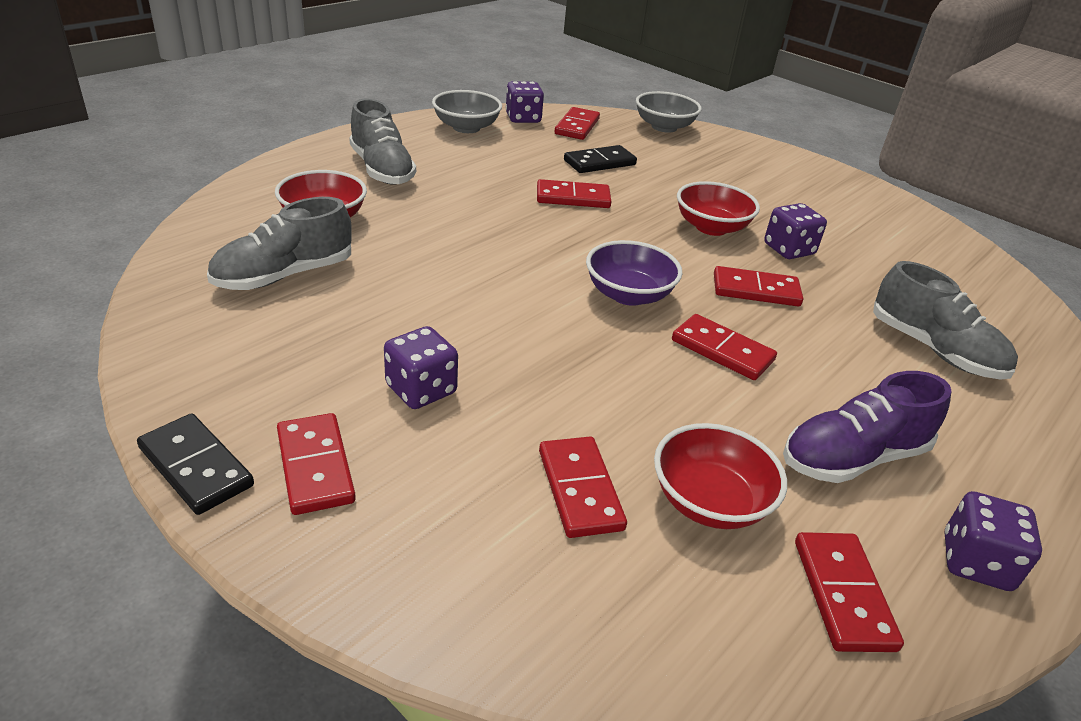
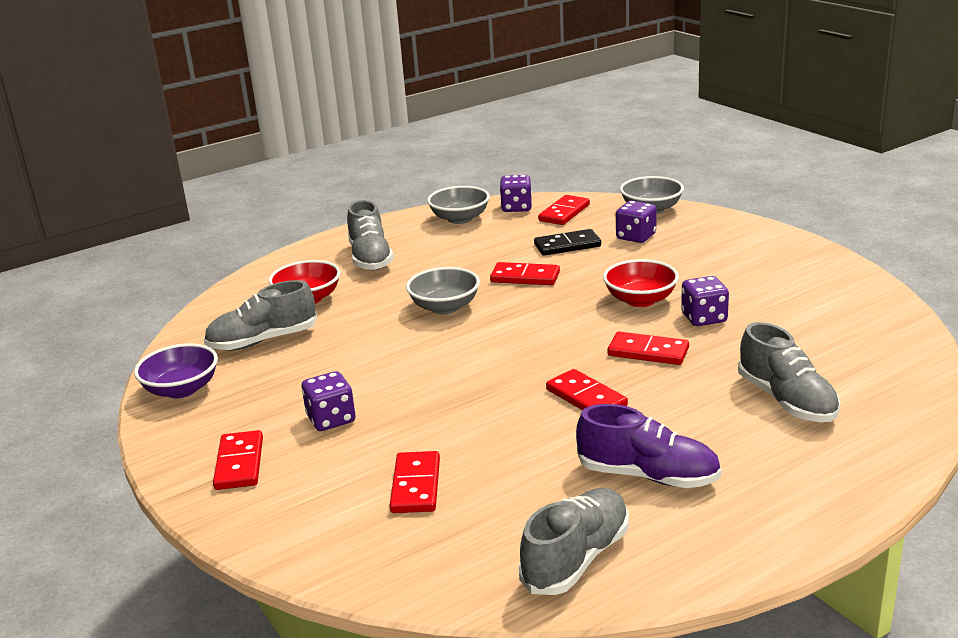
camera: 20 degrees right, 10 degrees down
(196, 467) = (164, 460): black domino -> none
(499, 232) = (445, 307): none -> grey bowl
(628, 294) = (530, 355): purple bowl -> purple bowl (181, 389)
(709, 501) = (510, 498): red bowl -> none
(843, 594) = (576, 558): red domino -> grey shoe
(853, 457) = (648, 476): purple shoe -> purple shoe turned 150 degrees counterclockwise
(975, 562) = (700, 547): purple dice -> purple dice (636, 237)

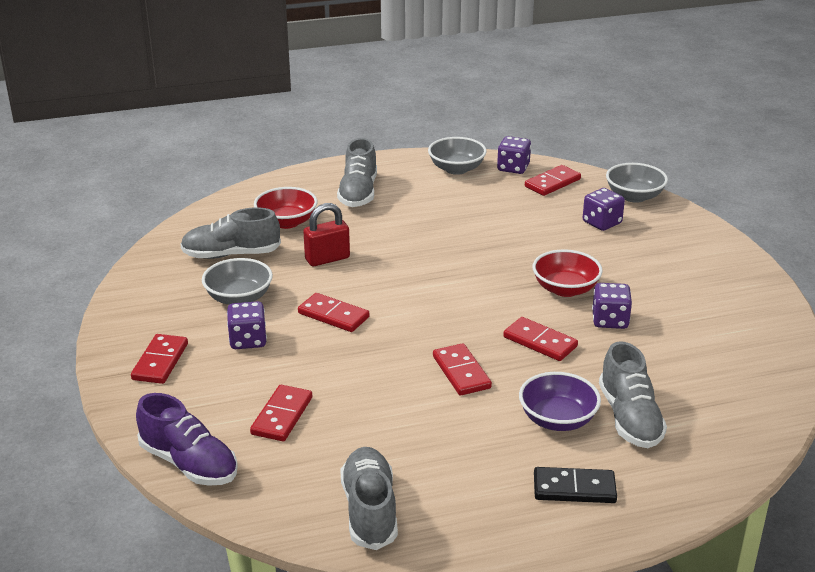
camera: 15 degrees right, 5 degrees up
(181, 389) = (148, 284): purple bowl -> purple bowl (557, 419)
(373, 323) = (327, 259): none -> red padlock
(445, 307) = (394, 257): grey bowl -> grey bowl (239, 298)
(525, 277) = (478, 242): red domino -> red domino (333, 315)
(567, 245) = (535, 218): black domino -> black domino (574, 488)
(576, 558) = (369, 510): grey shoe -> grey shoe turned 60 degrees counterclockwise
(648, 476) = (469, 456): purple shoe -> purple shoe (189, 463)

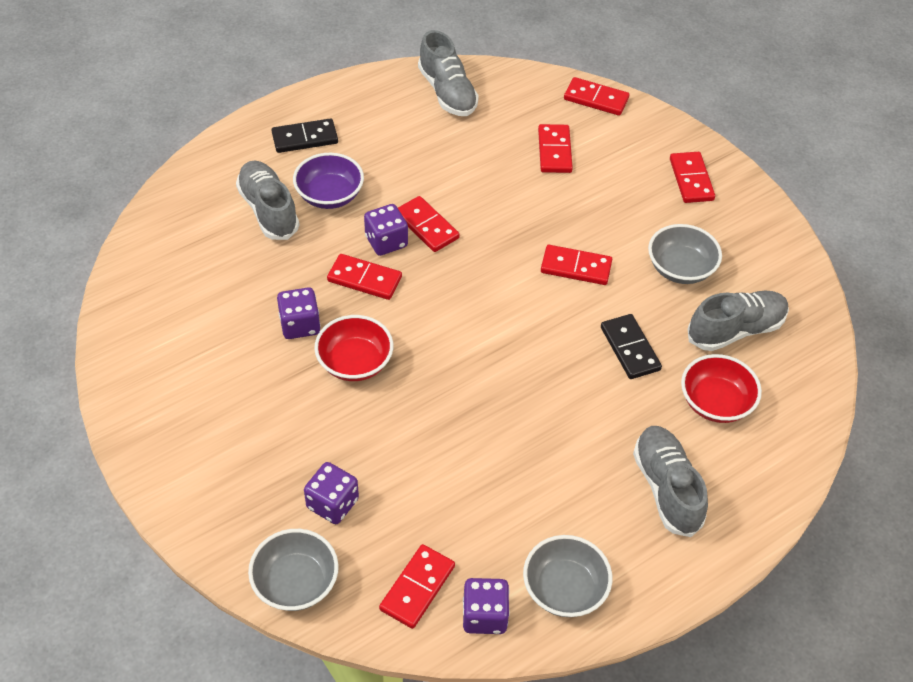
camera: 160 degrees right, 20 degrees up
(189, 463) = (596, 99): purple shoe -> red domino
(248, 340) = (634, 219): purple dice -> purple dice (386, 242)
(327, 259) = (630, 348): red padlock -> black domino

